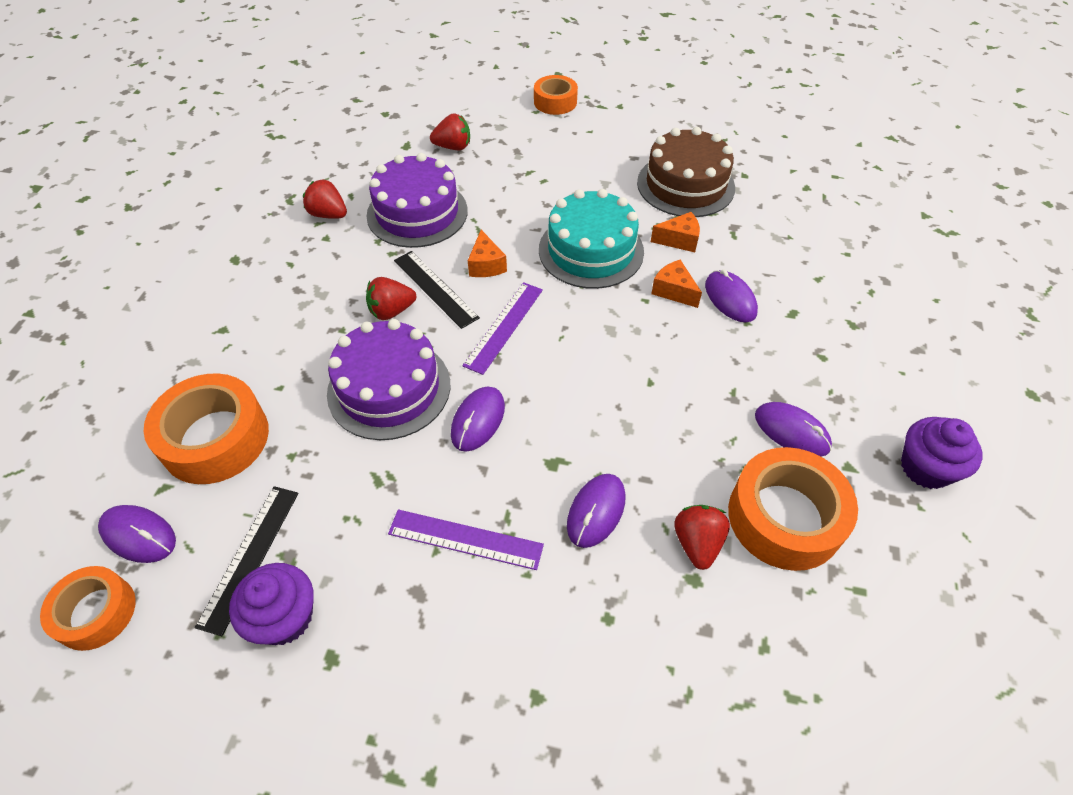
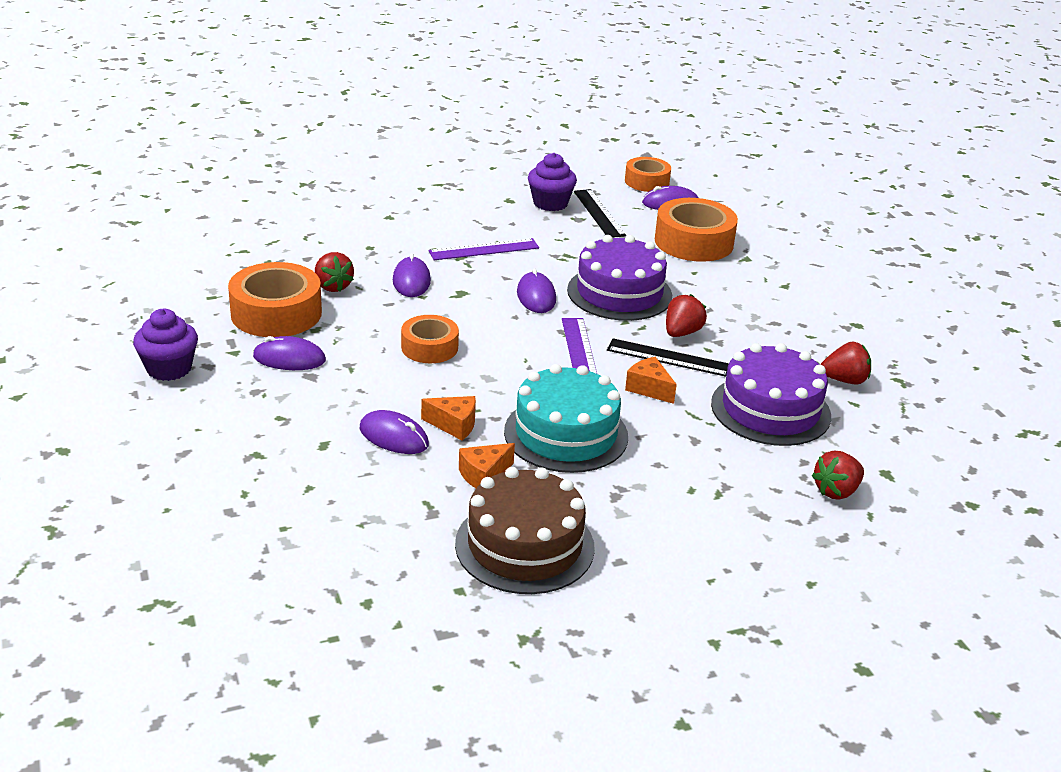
camera: 145 degrees right, 20 degrees down
(555, 102) = (805, 610): orange tape -> orange tape (429, 347)

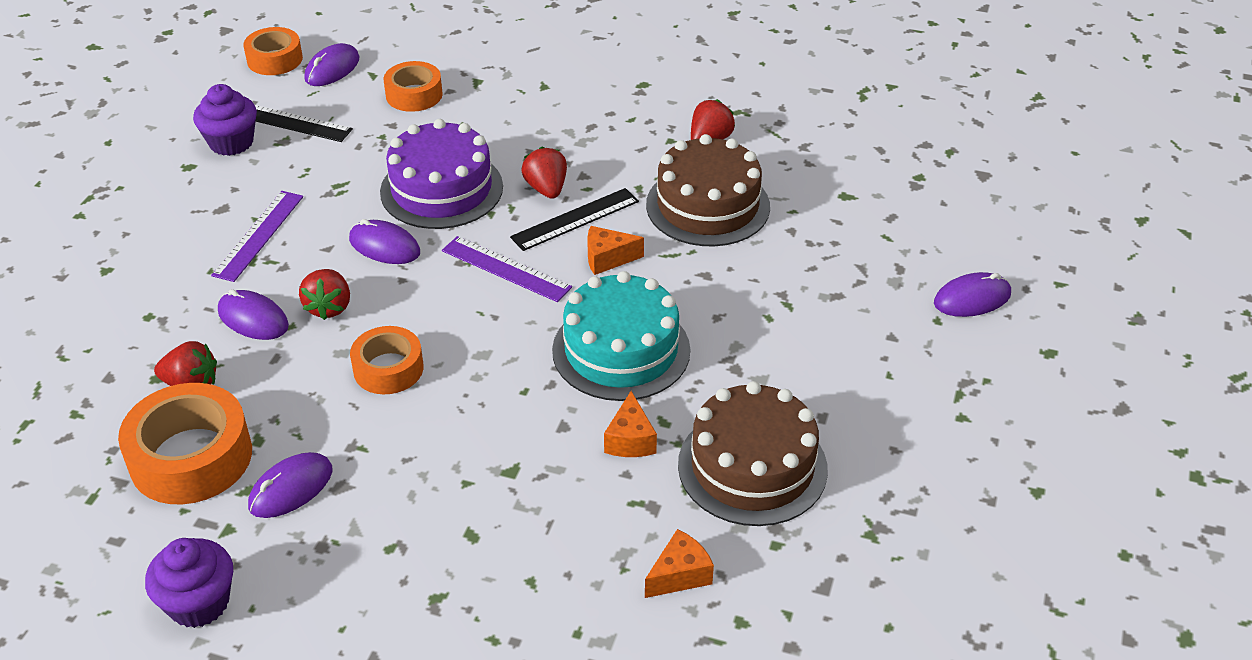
camera: 50 degrees left, 10 degrees up
(394, 437) = (510, 473): purple mouse -> purple mouse (972, 299)
(454, 425) = (534, 419): orange cheese -> orange cheese (679, 575)
(693, 242) = (414, 95): orange tape -> orange tape, size x0.62
(770, 410) = (708, 205): purple cake -> brown cake
(836, 491) = (843, 236): red strawberry -> red strawberry (329, 307)

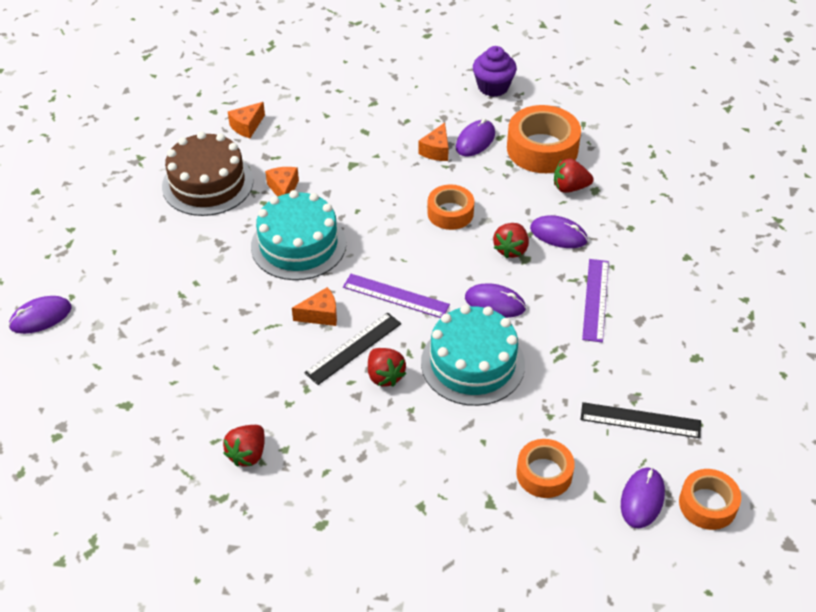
camera: 170 degrees right, 5 degrees up
(231, 142) = (677, 388): purple cupcake -> none
(329, 307) = (511, 249): red strawberry -> red strawberry turned 150 degrees counterclockwise
(364, 477) = (436, 150): none -> orange cheese
(441, 189) = (472, 363): purple cake -> turquoise cake
(708, 205) = (245, 377): brown cake -> none

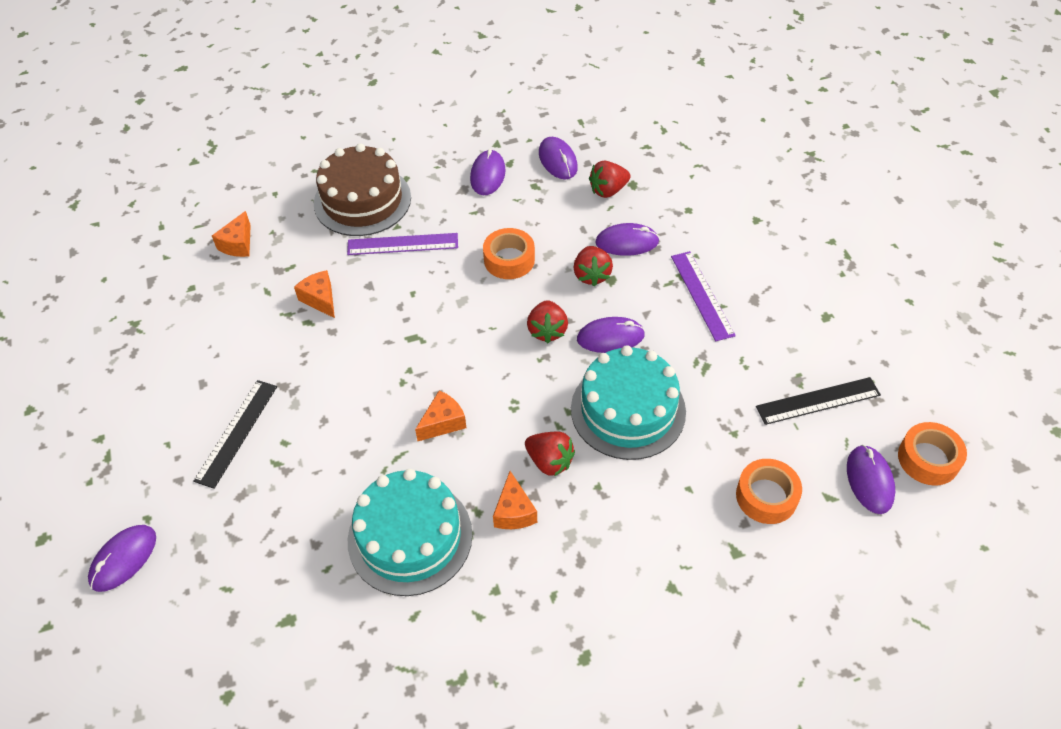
camera: 25 degrees left, 5 degrees up
(207, 183) = (231, 324): brown cake -> brown cake (362, 200)
(247, 454) = (459, 614): red strawberry -> red strawberry (547, 330)
(298, 245) = (373, 354): turquoise cake -> turquoise cake (410, 537)
(353, 348) = (500, 445): black ruler -> black ruler (237, 432)
(396, 296) = (508, 369): purple ruler -> purple ruler (402, 244)
(436, 150) = (455, 199): orange cheese -> orange cheese (514, 511)
(493, 87) = (471, 113): purple cupcake -> none
(542, 149) = (558, 160): orange tape -> purple mouse

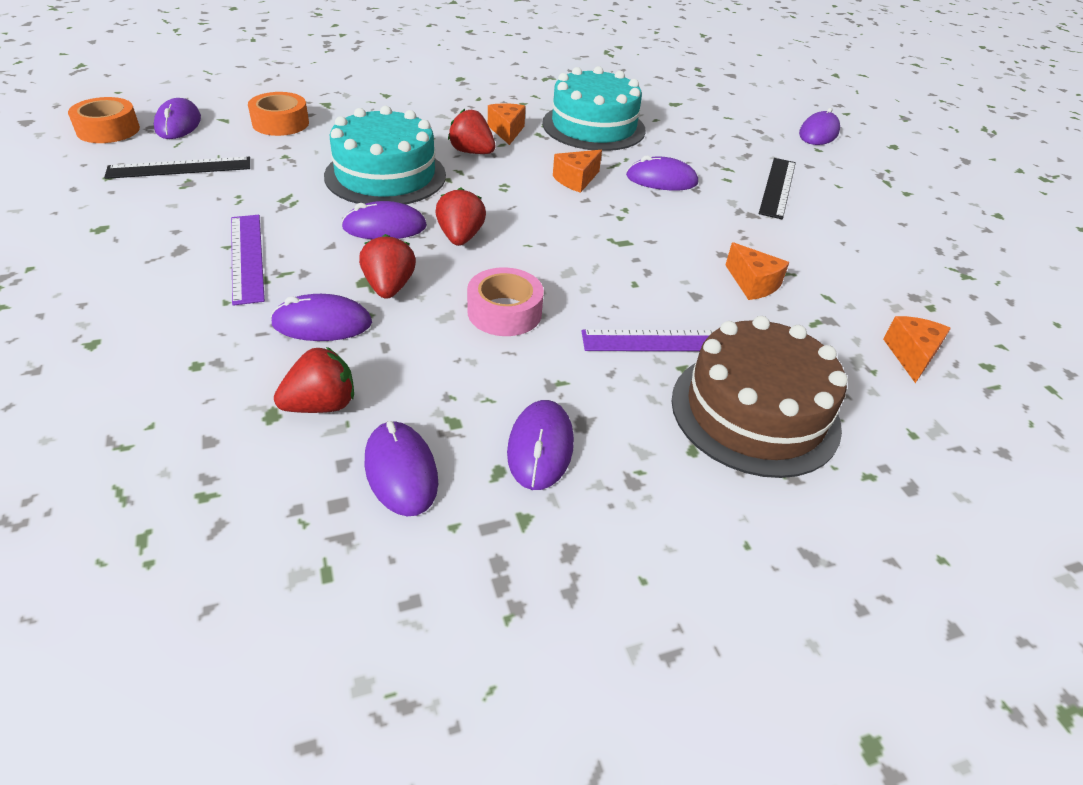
camera: 175 degrees right, 10 degrees down
(355, 432) = (661, 180): none -> purple mouse
(509, 260) = (504, 312): orange tape -> pink tape

